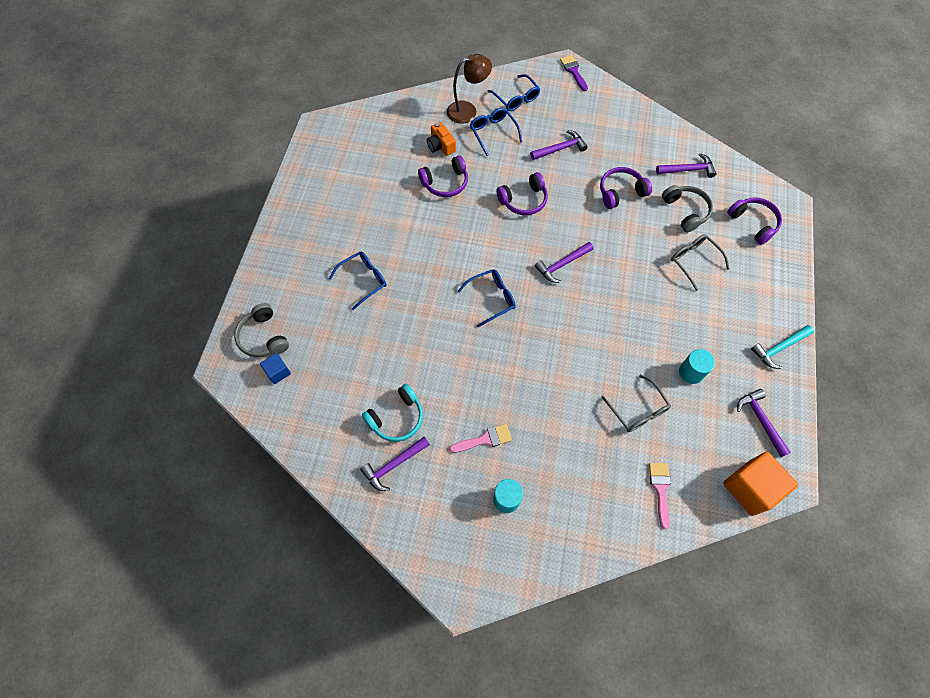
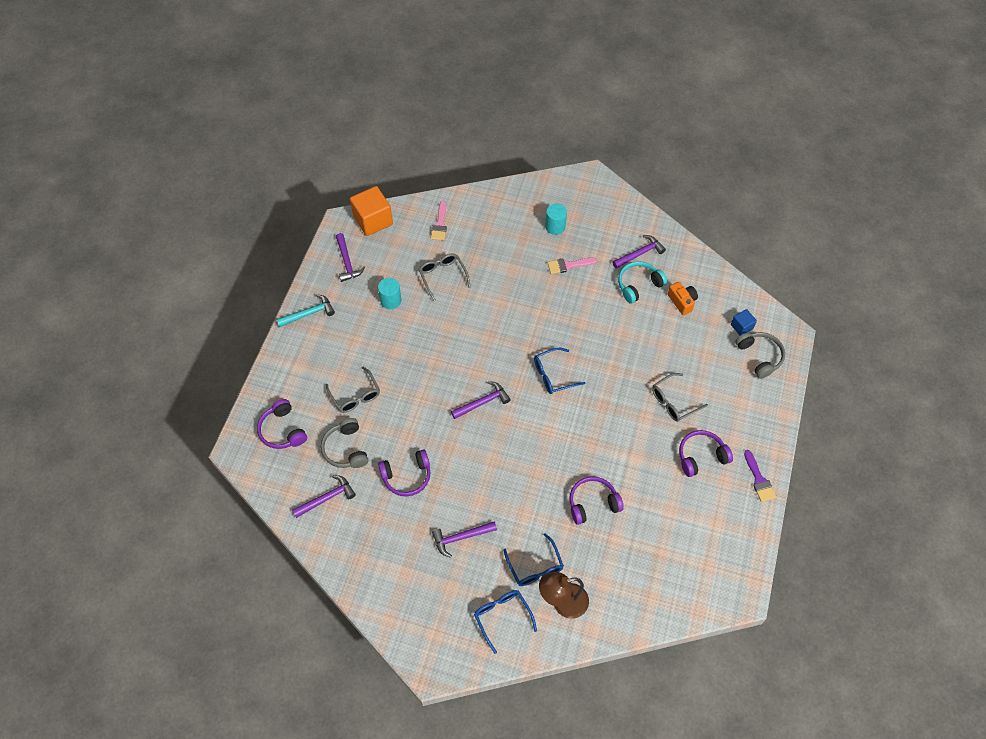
camera: 175 degrees left, 5 degrees down
(363, 280) = (674, 401): blue glasses -> grey glasses
(441, 146) = (596, 553): orange camera -> orange camera (682, 301)
(523, 200) = (511, 475): purple headphones -> purple headphones (701, 456)
(573, 71) = (423, 656): purple brush -> purple brush (759, 479)
(688, 170) = (327, 498): purple hammer -> purple hammer turned 150 degrees clockwise

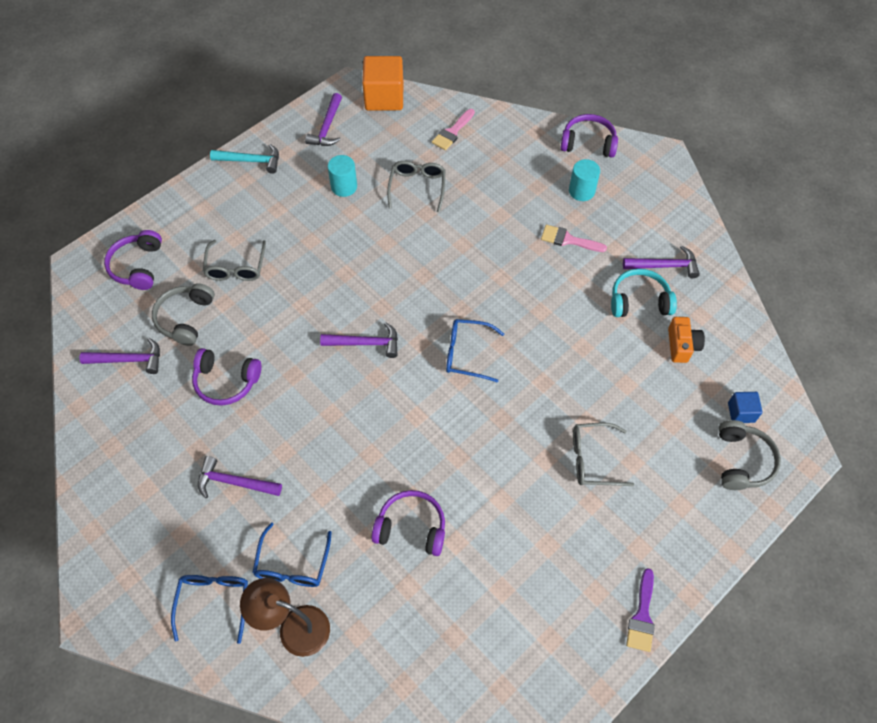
camera: 30 degrees right, 0 degrees up
(701, 456) = (584, 544): purple headphones -> purple headphones (588, 143)

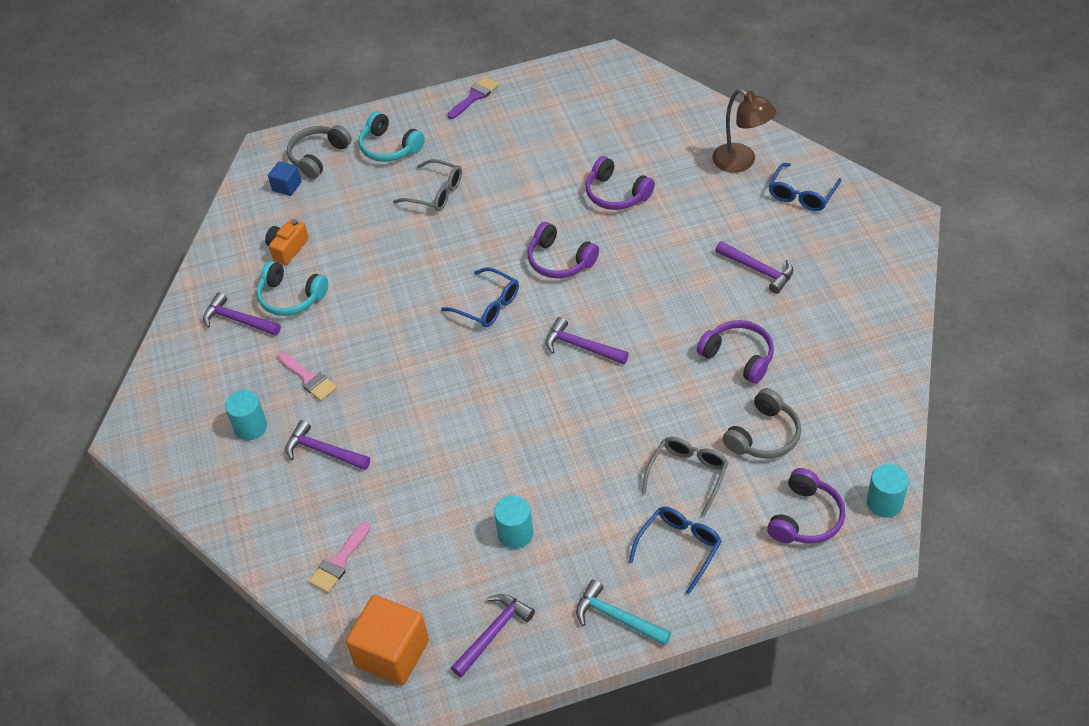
camera: 150 degrees left, 10 degrees down
(79, 297) = (884, 503): none -> turquoise cylinder
(128, 360) = (838, 411): purple hammer -> purple hammer (323, 451)
(292, 563) = (727, 200): blue glasses -> blue glasses (679, 549)
(417, 188) = (429, 499): grey glasses -> none
(452, 132) = (339, 561): pink brush -> pink brush turned 150 degrees clockwise
(588, 143) = (193, 484): purple headphones -> purple headphones (559, 261)
(680, 501) = (389, 147): none -> turquoise headphones

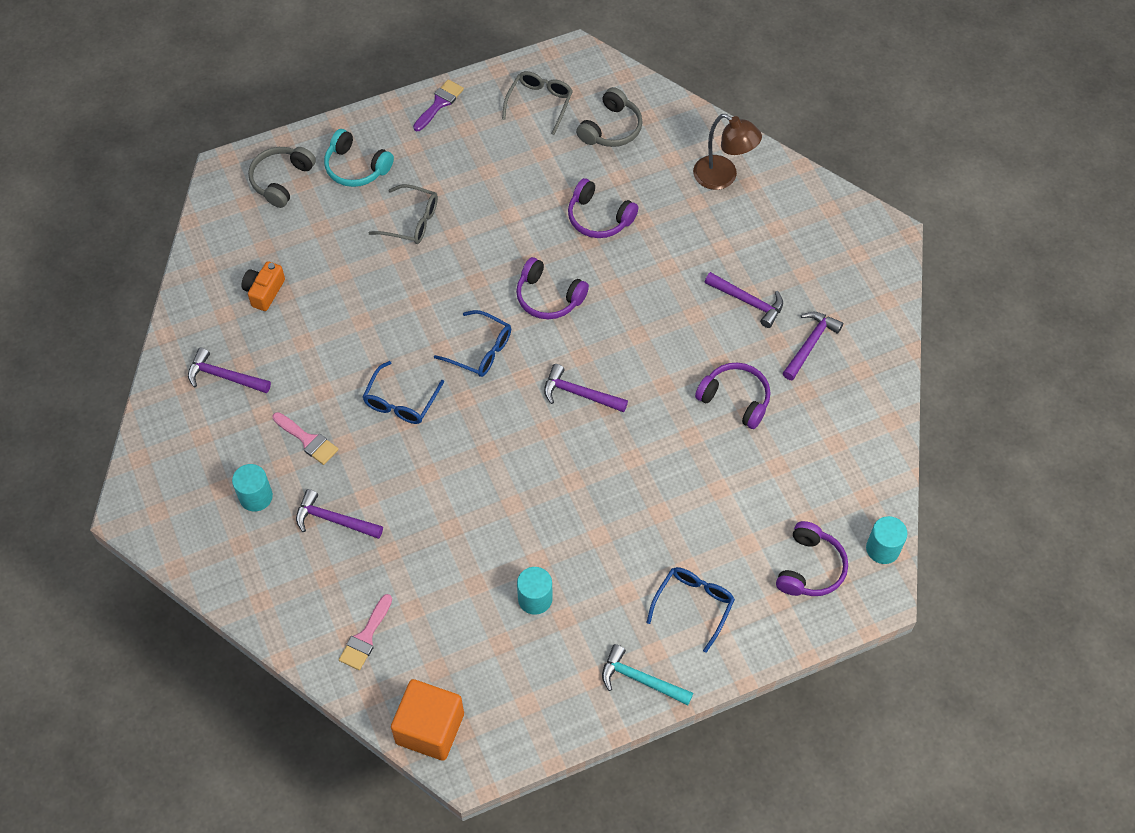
camera: 10 degrees left, 10 degrees up
(287, 186) = (253, 217): blue cube -> none
(291, 297) = (276, 348): turquoise headphones -> none
(493, 633) = (525, 702): purple hammer -> purple hammer (810, 344)
(687, 475) = (695, 529): grey glasses -> grey glasses (539, 104)
(764, 435) = (765, 483): grey headphones -> grey headphones (611, 128)
(802, 194) = (786, 213): blue glasses -> blue glasses (401, 401)

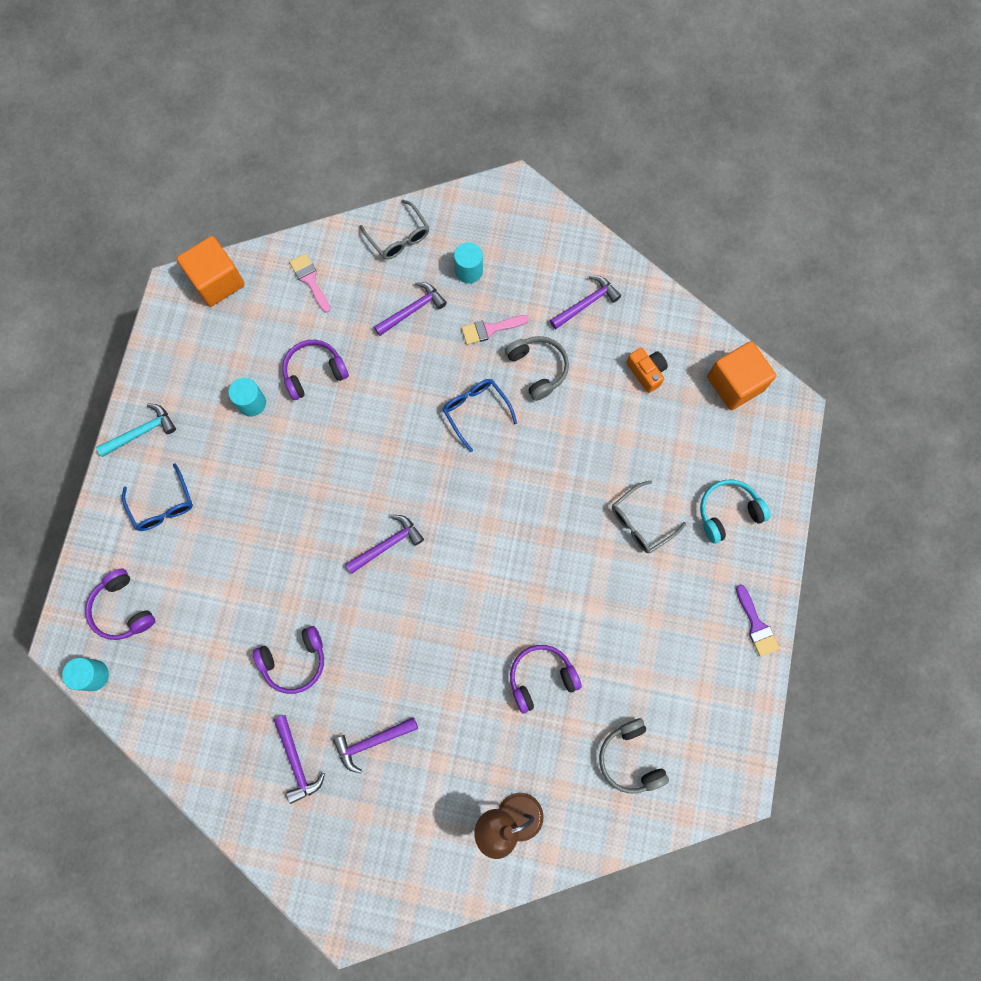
camera: 125 degrees right, 15 degrees up
(229, 221) = (735, 383): none -> orange cube
(281, 180) = (752, 446): grey headphones -> grey headphones (538, 368)
(480, 350) = (480, 496): blue glasses -> none
(539, 104) = (700, 713): grey glasses -> grey glasses (398, 237)
(548, 297) = (491, 581): purple headphones -> purple headphones (314, 372)

